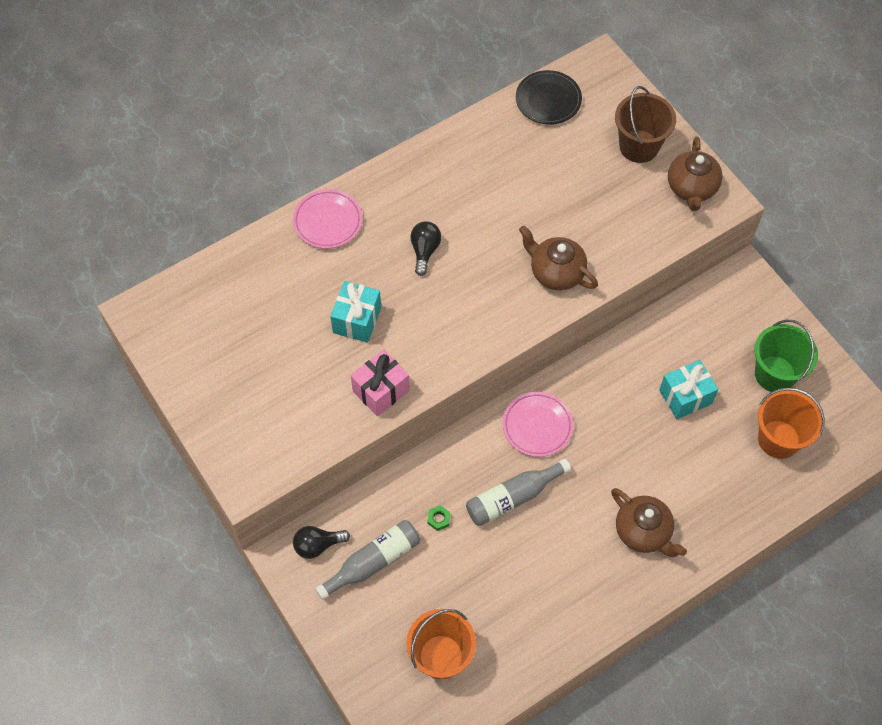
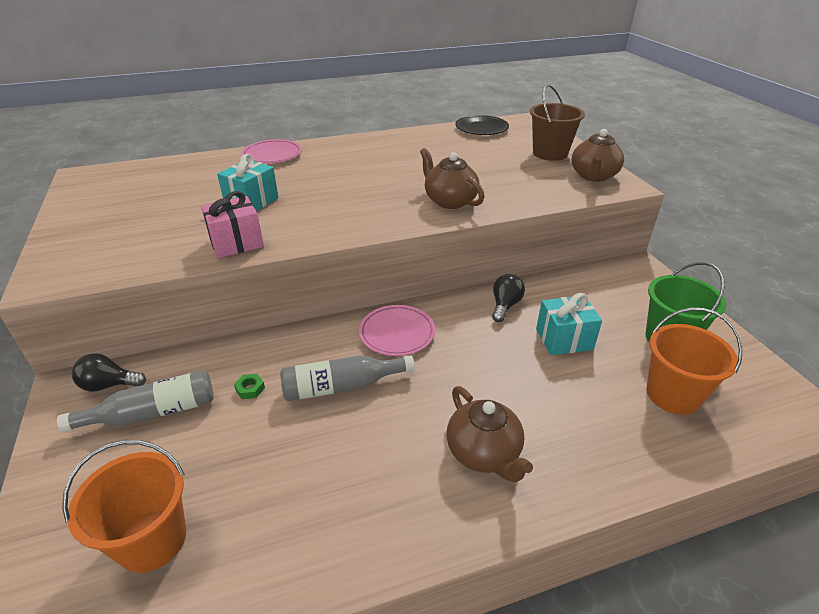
camera: 15 degrees right, 25 degrees down
(425, 251) = (339, 177): black light bulb -> black light bulb (505, 305)

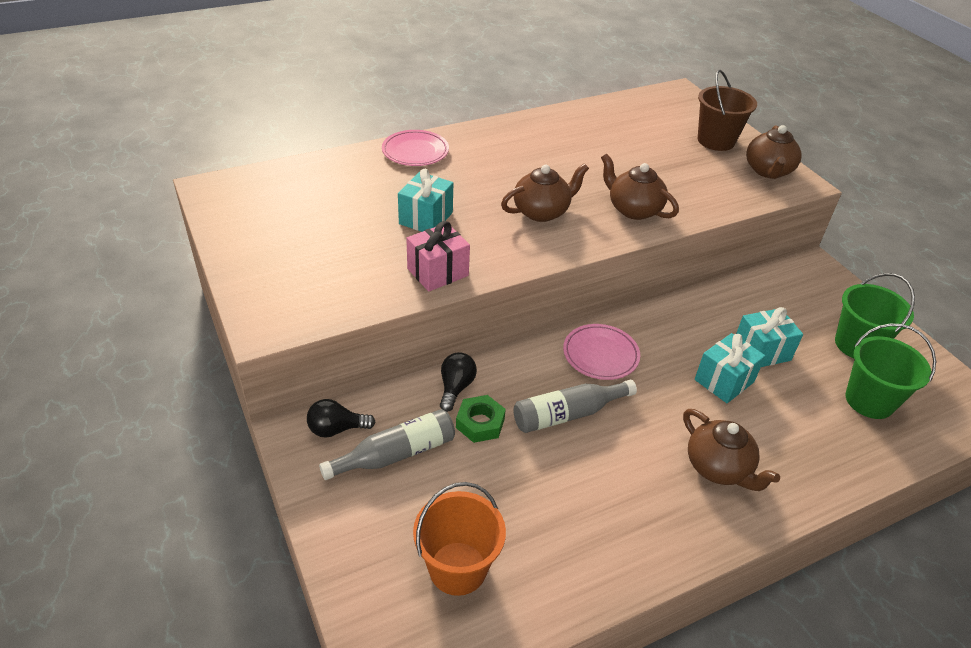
camera: 10 degrees left, 5 degrees up
(250, 389) = (480, 423): green nut -> green nut, size x1.78
(361, 200) = (542, 212): none -> brown teapot
(481, 129) = (632, 106): black plate -> none
(505, 305) = (696, 318): black light bulb -> black light bulb (456, 388)
(516, 365) = (724, 381): none -> turquoise gift
(673, 395) = (869, 401): orange bucket -> green bucket

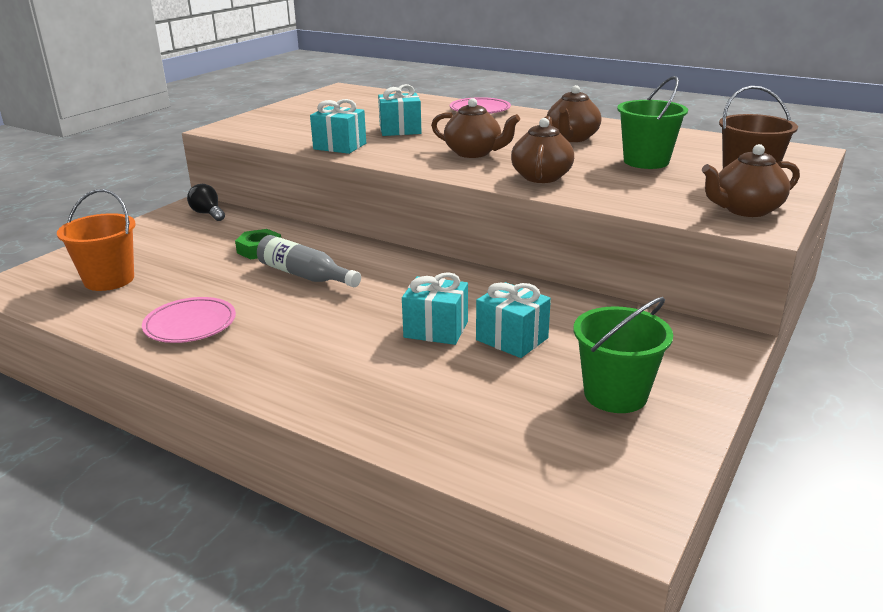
camera: 60 degrees right, 15 degrees down
(396, 454) = (201, 235): grey bottle -> none
(437, 272) = (340, 146): pink gift -> turquoise gift
(456, 388) = (288, 233): black light bulb -> none
(600, 355) = (395, 269): pink plate -> pink plate (190, 325)
(718, 467) = (307, 352): brown teapot -> brown teapot (572, 138)
(869, 401) = (518, 420): green bucket -> green bucket (646, 161)

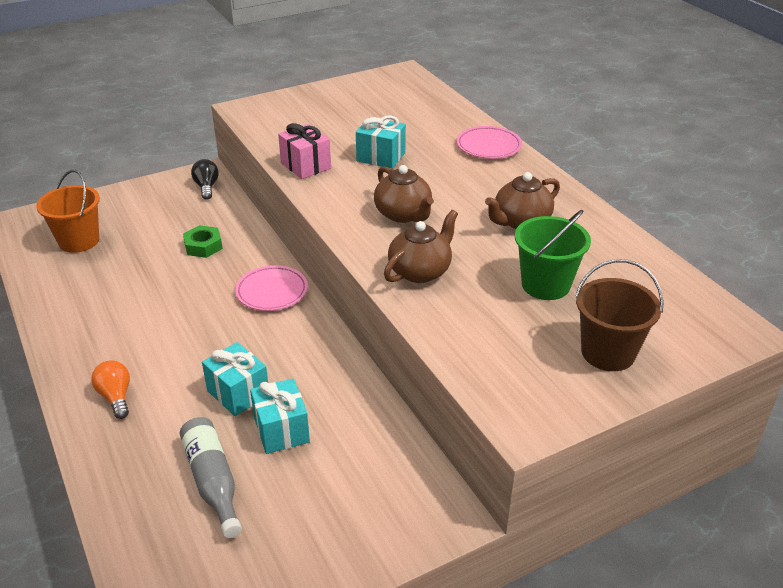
camera: 30 degrees right, 10 degrees up
(190, 325) = (86, 312): pink plate -> pink plate (272, 292)
(304, 275) = (207, 289): grey bottle -> grey bottle (213, 481)
(312, 371) = (116, 397): none -> orange light bulb
(340, 146) = (305, 166): turquoise gift -> pink gift
(615, 394) = (292, 527): green bucket -> none
(745, 210) = (544, 395): brown teapot -> none

